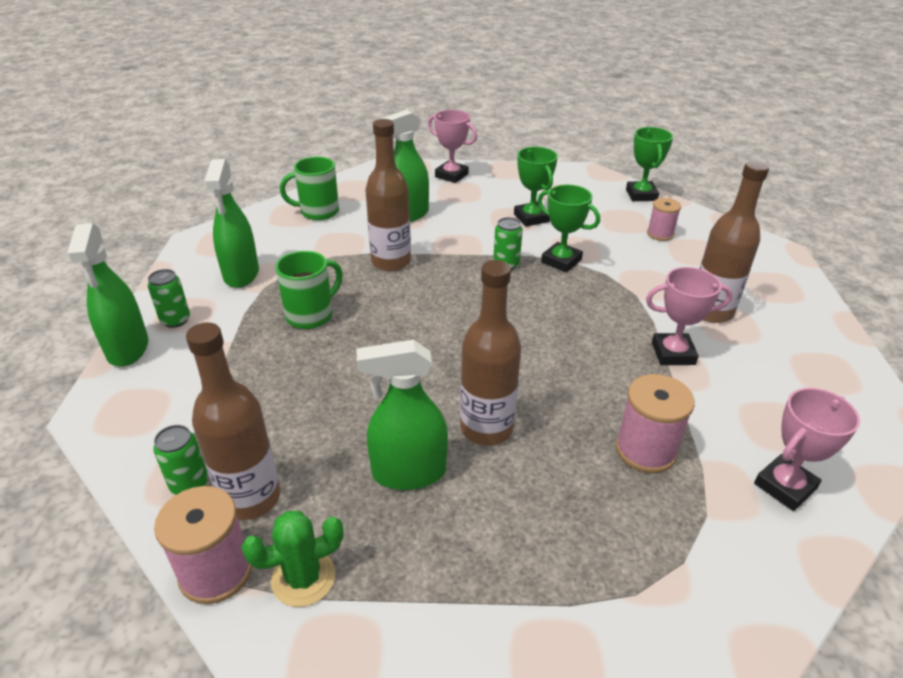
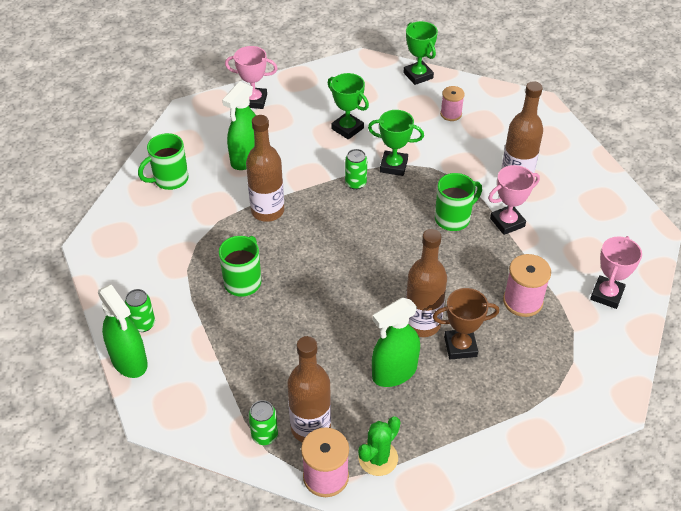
camera: 25 degrees left, 10 degrees up
(241, 274) = (158, 264): green spray bottle -> none
(521, 474) = (460, 346): none -> brown trophy
(602, 329) = (453, 218): none -> green mug

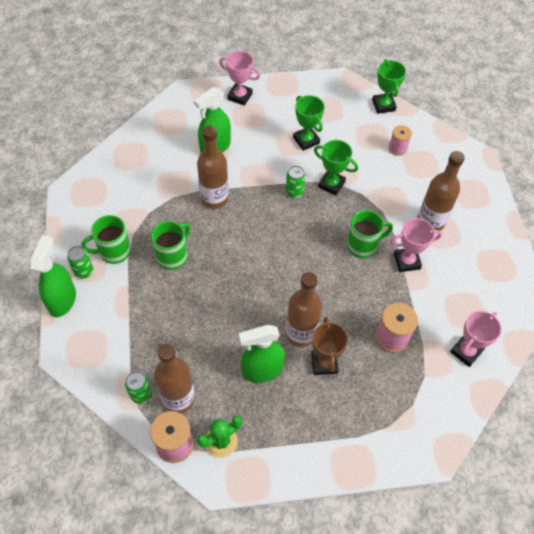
camera: 15 degrees right, 10 degrees up
(129, 361) = (62, 300): green spray bottle -> green spray bottle turned 150 degrees counterclockwise
(170, 179) = (148, 150): green mug -> green mug (113, 252)
(460, 346) = (324, 363): brown trophy -> brown trophy turned 75 degrees clockwise

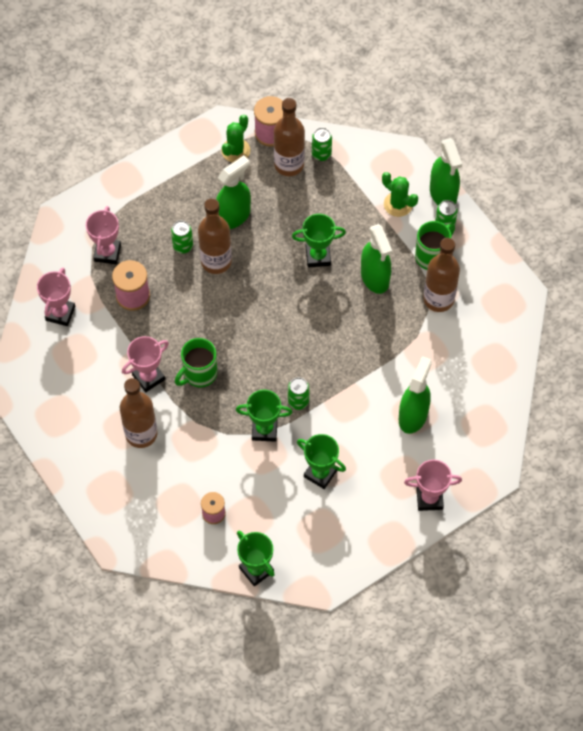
camera: 155 degrees right, 5 degrees up
(107, 309) = (398, 204): none -> green cactus
(173, 256) = (375, 277): green mug -> green spray bottle
(208, 296) = (318, 256): none -> green trophy
(214, 199) = (374, 355): brown bottle -> brown bottle (438, 299)
(324, 363) = (183, 246): brown trophy -> green can
(399, 390) = (107, 253): none -> pink trophy

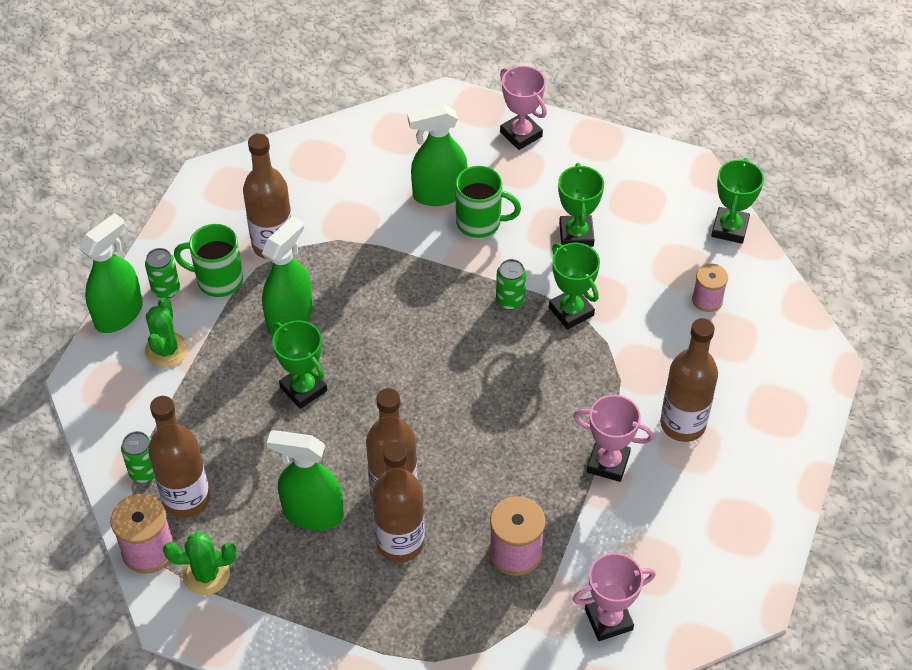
camera: 125 degrees left, 10 degrees down
(107, 253) = (478, 625): pink trophy -> none
(183, 246) = (400, 542): green can -> brown bottle
(199, 374) = (559, 414): green mug -> green mug (480, 222)

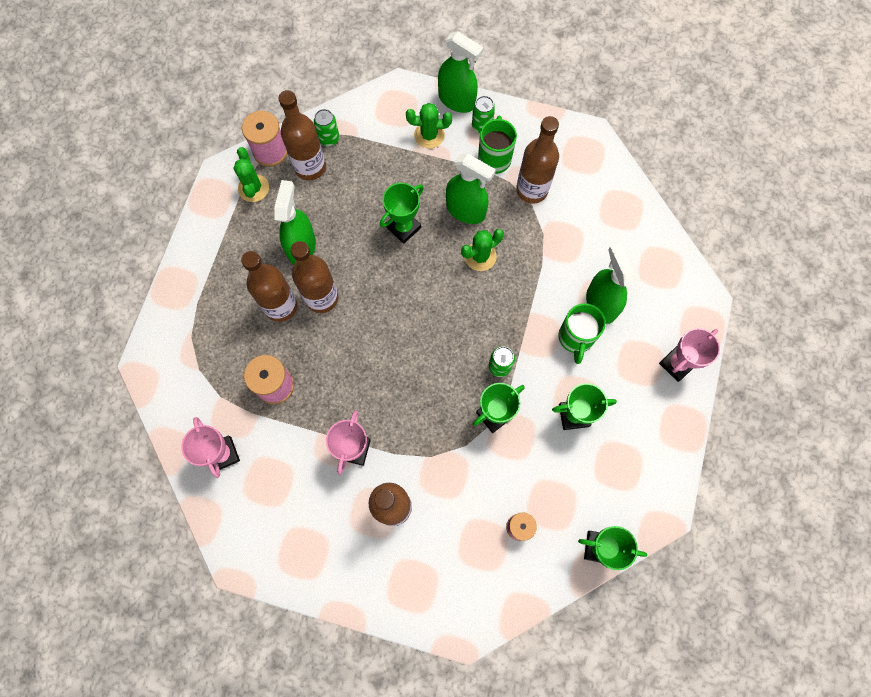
camera: 85 degrees right, 20 degrees up
(358, 307) = (480, 256): none -> green cactus

